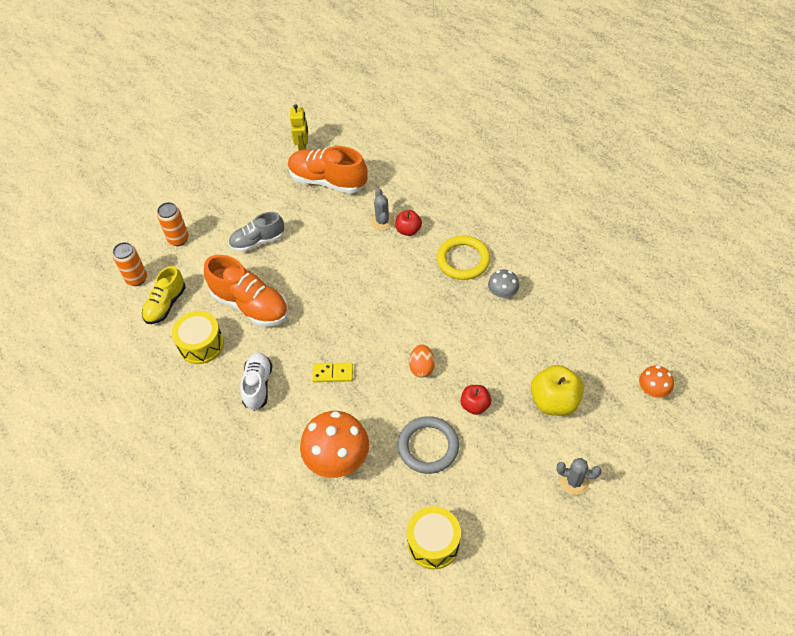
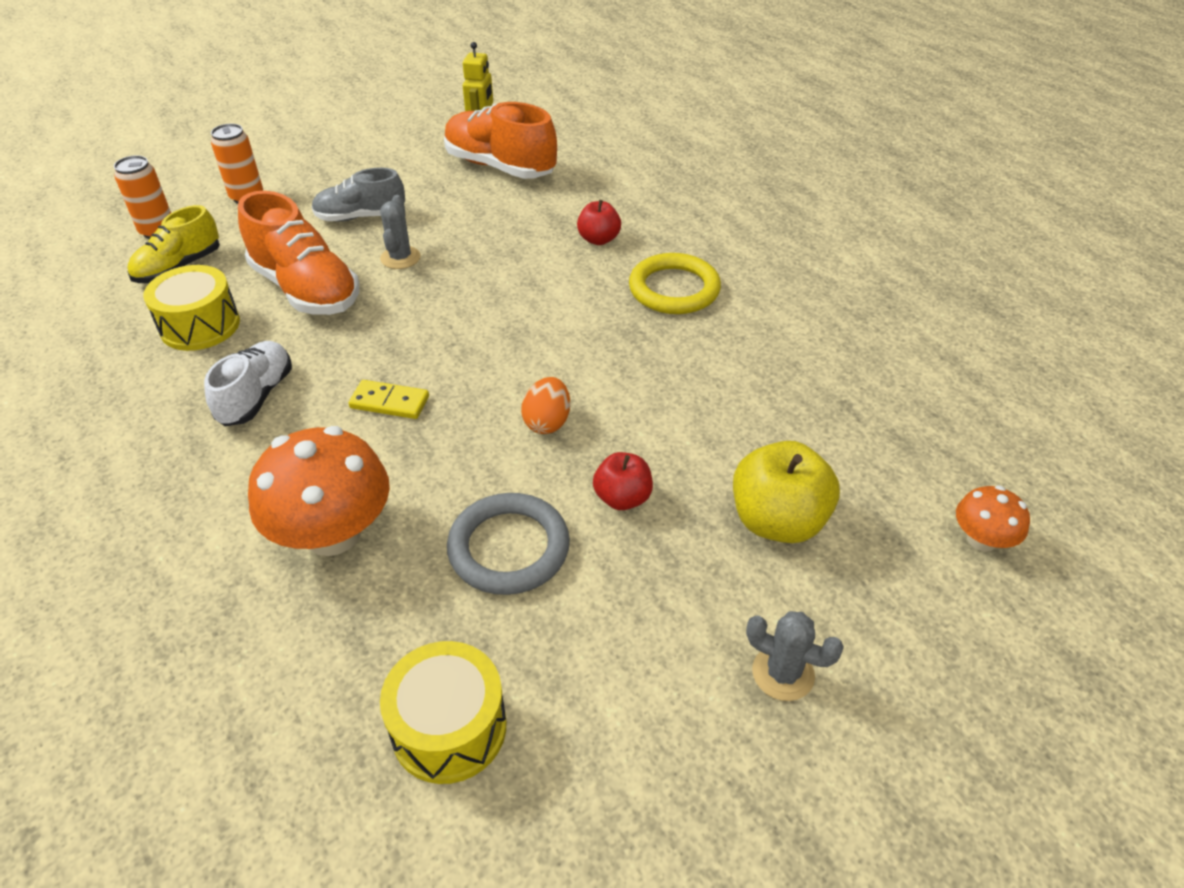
camera: 10 degrees right, 10 degrees down
(382, 221) = (562, 223): grey cactus -> grey cactus (400, 258)
(502, 293) = (727, 342): grey mushroom -> none

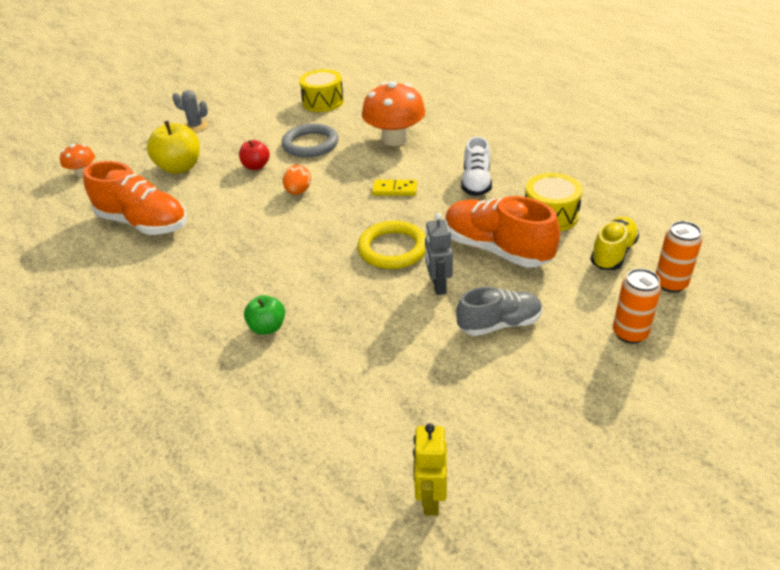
camera: 175 degrees right, 5 degrees down
(400, 258) = (438, 286): grey cactus -> grey robot
(500, 167) = (384, 418): orange shoe -> orange shoe (143, 223)
(598, 239) = (267, 327): red apple -> green apple
(674, 289) = (207, 286): yellow ring -> yellow ring (393, 249)

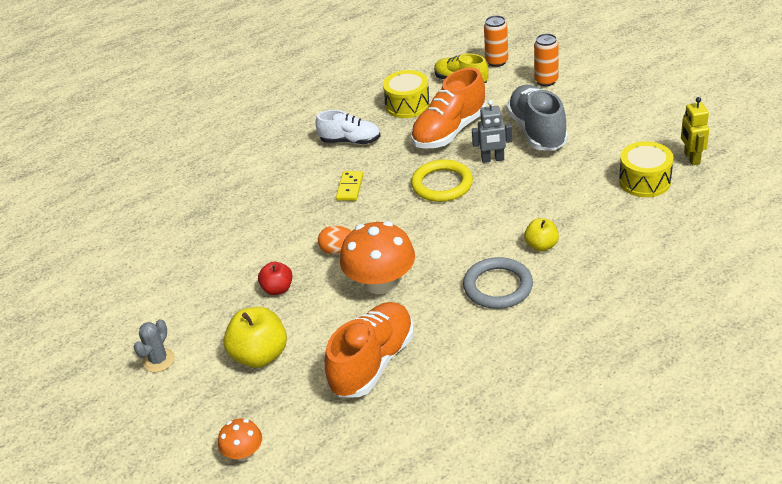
camera: 85 degrees left, 0 degrees up
(267, 327) = (541, 246): green apple -> yellow apple
(310, 144) = (243, 252): grey ring -> grey ring (498, 286)
(323, 102) = (144, 251): yellow drum -> yellow drum (645, 181)
(395, 139) = (253, 192): orange mushroom -> orange mushroom (381, 283)
(431, 499) = (691, 158): yellow robot -> yellow robot turned 75 degrees clockwise
(499, 324) = (537, 131): grey shoe -> grey shoe, size x1.56

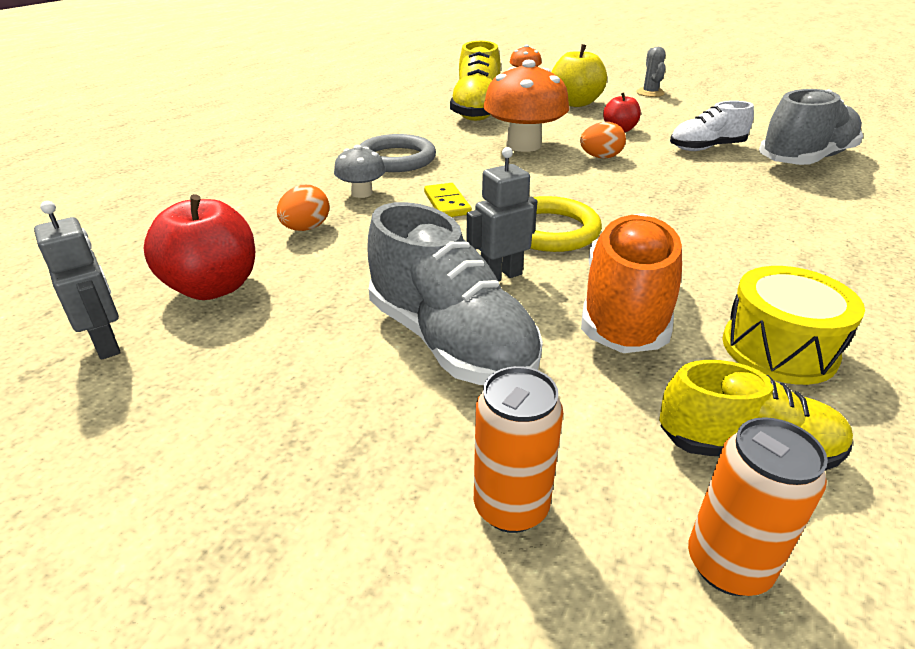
camera: 150 degrees right, 5 degrees down
(201, 214) = (805, 160): none -> grey shoe
(350, 141) = (774, 261): white shoe -> white shoe (706, 148)
(350, 187) = (674, 207): yellow domino -> yellow domino (447, 203)
(373, 363) = (477, 111): orange shoe -> yellow shoe
(541, 246) = (362, 193): yellow apple -> grey mushroom
(588, 216) = (306, 228): none -> orange egg
(645, 181) = (213, 287): yellow drum -> red apple
(691, 158) = (107, 344): yellow robot -> grey robot

